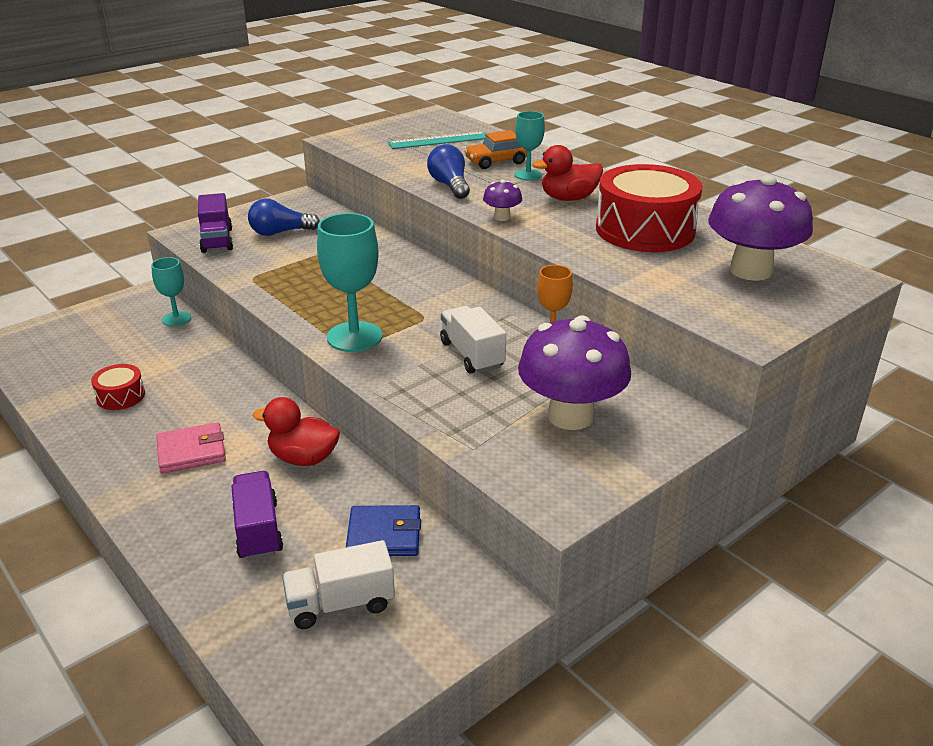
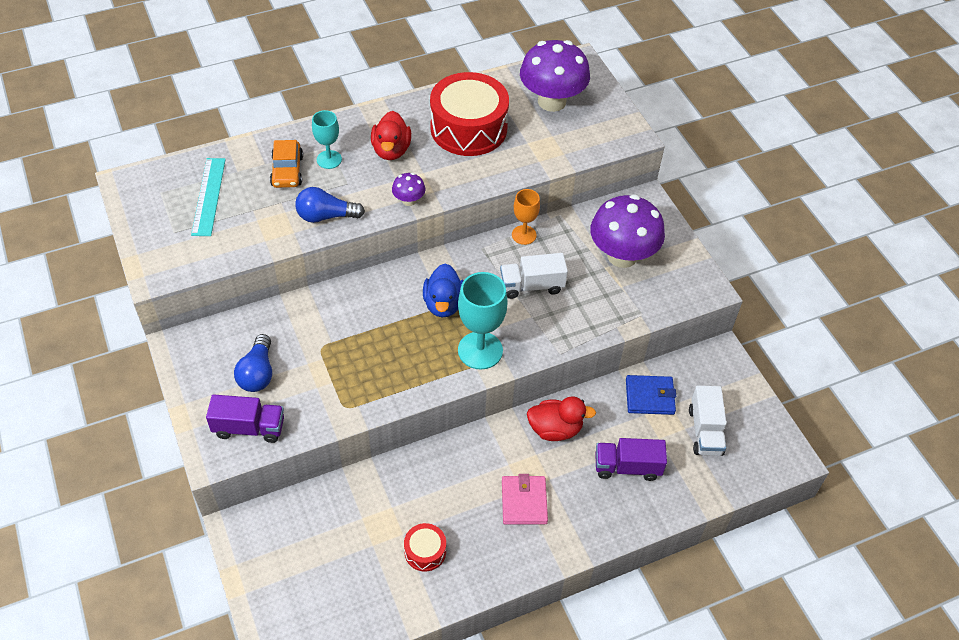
camera: 75 degrees left, 20 degrees up
(176, 319) = (303, 501): turquoise goblet -> none
(303, 458) = (555, 429): red duck -> red duck turned 120 degrees counterclockwise
(384, 535) = (649, 397): blue wallet -> blue wallet turned 75 degrees clockwise
(411, 305) = (443, 304): none -> blue duck

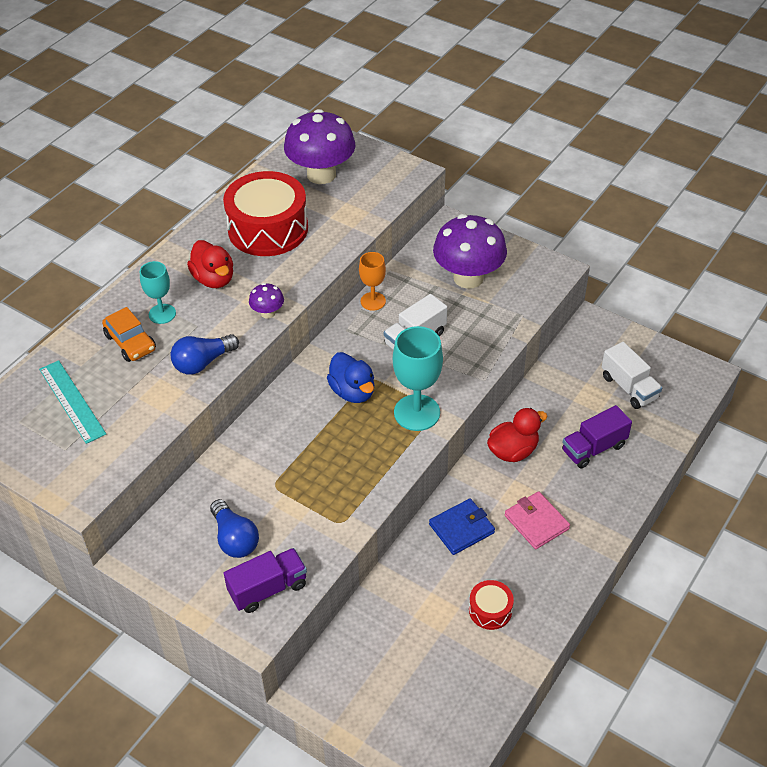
camera: 30 degrees left, 5 degrees down
(649, 397) = (565, 384): blue wallet -> blue wallet (461, 528)

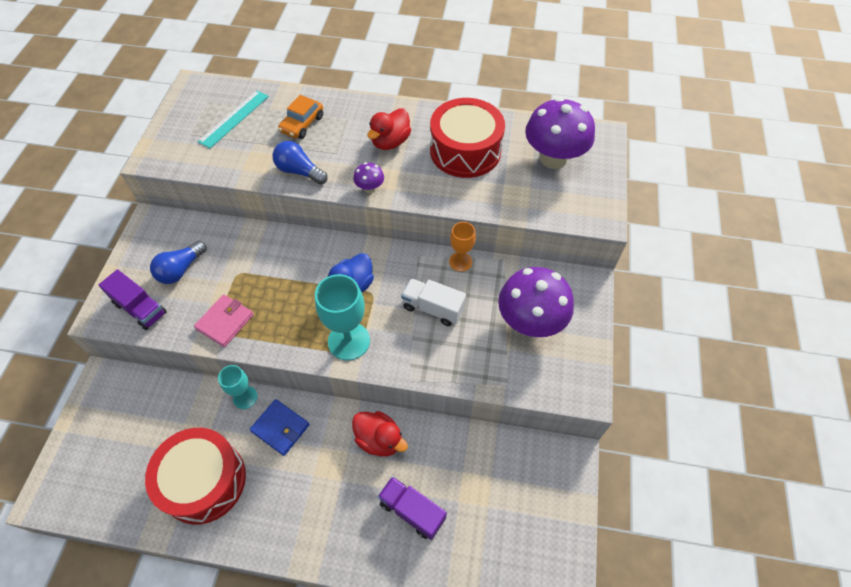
camera: 65 degrees right, 10 degrees up
(162, 314) = (339, 129): turquoise goblet -> turquoise goblet (245, 397)
(490, 610) = (204, 481): red drum -> red drum, size x2.18
(536, 522) = (307, 487): pink wallet -> pink wallet (225, 322)
(629, 387) = (504, 520): white truck -> none

